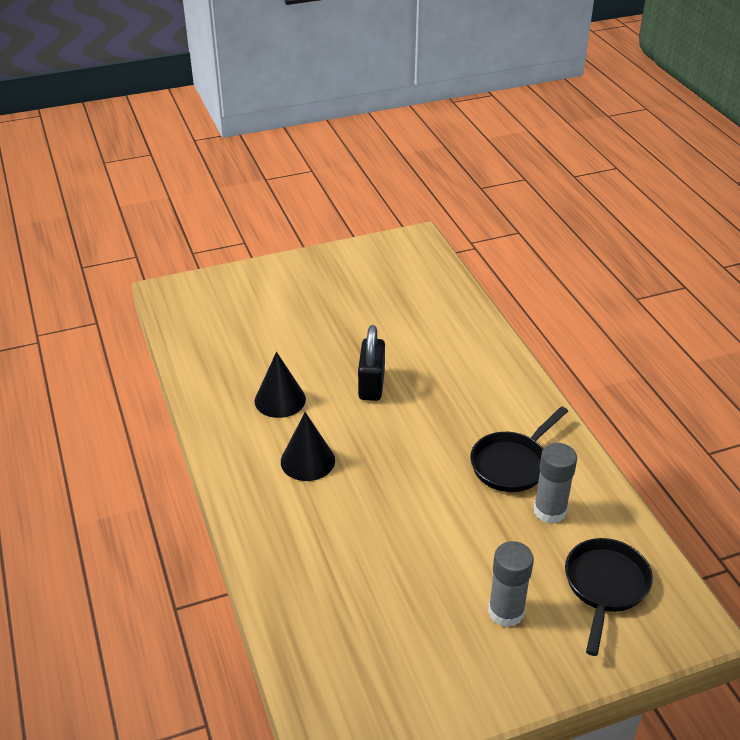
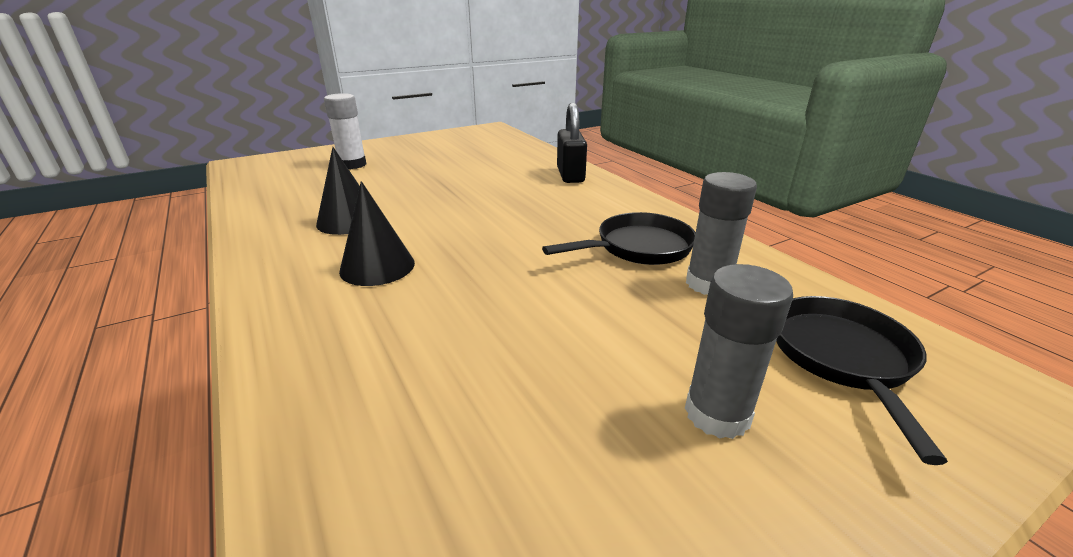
camera: 10 degrees left, 10 degrees down
(273, 306) = (352, 165): none -> white glue stick
(371, 385) = (457, 203): black padlock -> black padlock (570, 175)
(512, 464) = (638, 247): black pan -> black pan turned 150 degrees counterclockwise

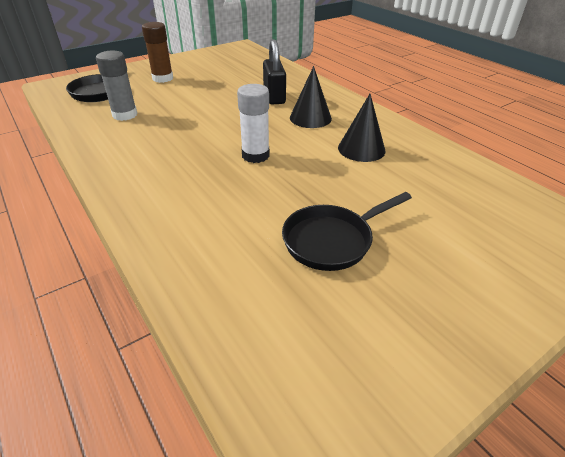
camera: 175 degrees right, 10 degrees up
(352, 165) = (454, 239): white glue stick -> white glue stick (255, 155)
(570, 175) = (168, 225): black padlock -> black padlock (274, 97)
(638, 247) = (149, 134): black pan -> black pan (332, 240)
(717, 414) = (163, 78): grey glue stick -> brown glue stick

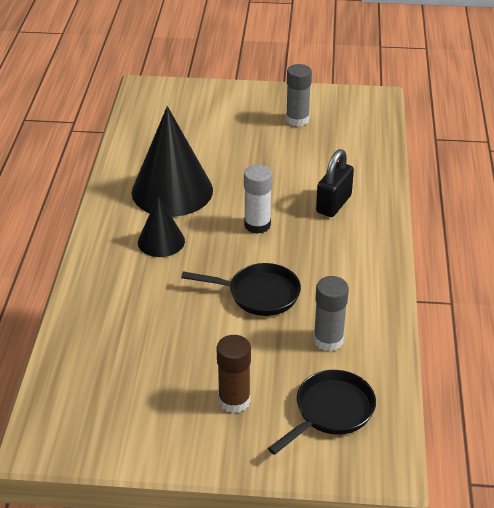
camera: 140 degrees left, 0 degrees up
(274, 97) = (152, 289): black padlock -> black padlock (333, 204)
(332, 240) = (282, 148): black pan -> black pan (259, 294)
(361, 149) = (172, 191): black cone -> black cone, size x1.83
(374, 300) = (297, 119): none -> grey glue stick

